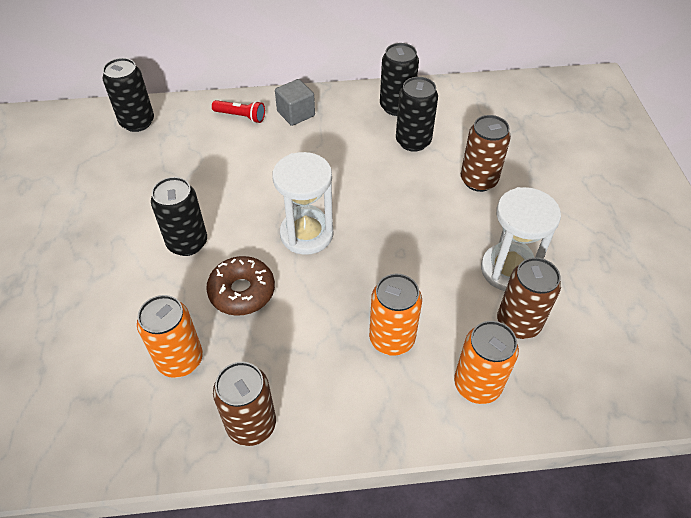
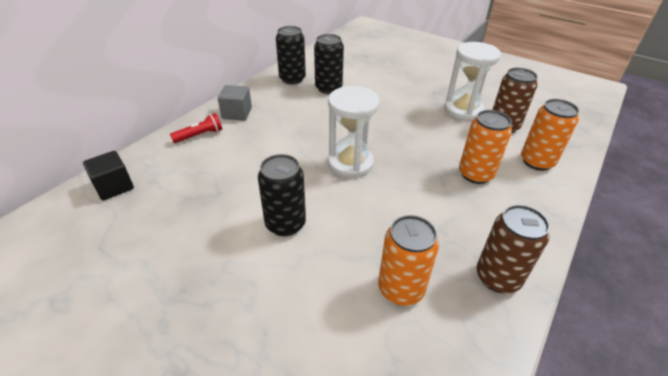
camera: 50 degrees left, 10 degrees down
(137, 122) = (114, 187): black can -> black cube
(242, 291) = (368, 219): brown donut -> none
(478, 180) = (387, 85): brown can -> none

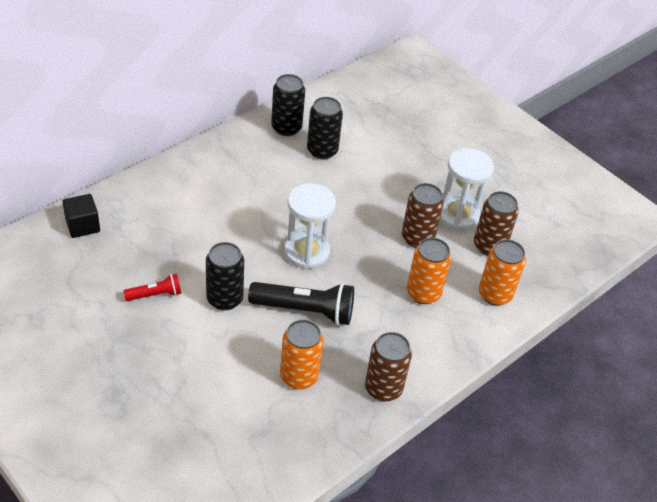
camera: 10 degrees right, 5 degrees up
(200, 135) = (169, 184): red flashlight -> red flashlight (155, 295)
(237, 113) = (212, 164): grey cube -> none
(374, 216) = (305, 311): none -> black flashlight
(442, 132) = (417, 238): none -> brown can

